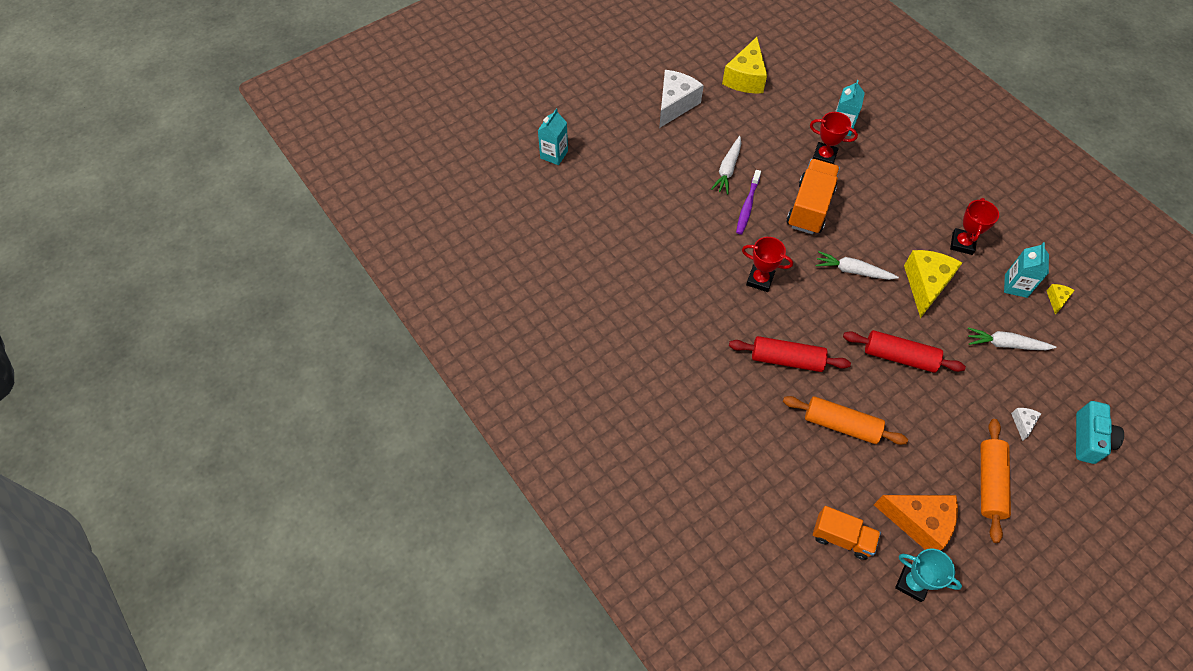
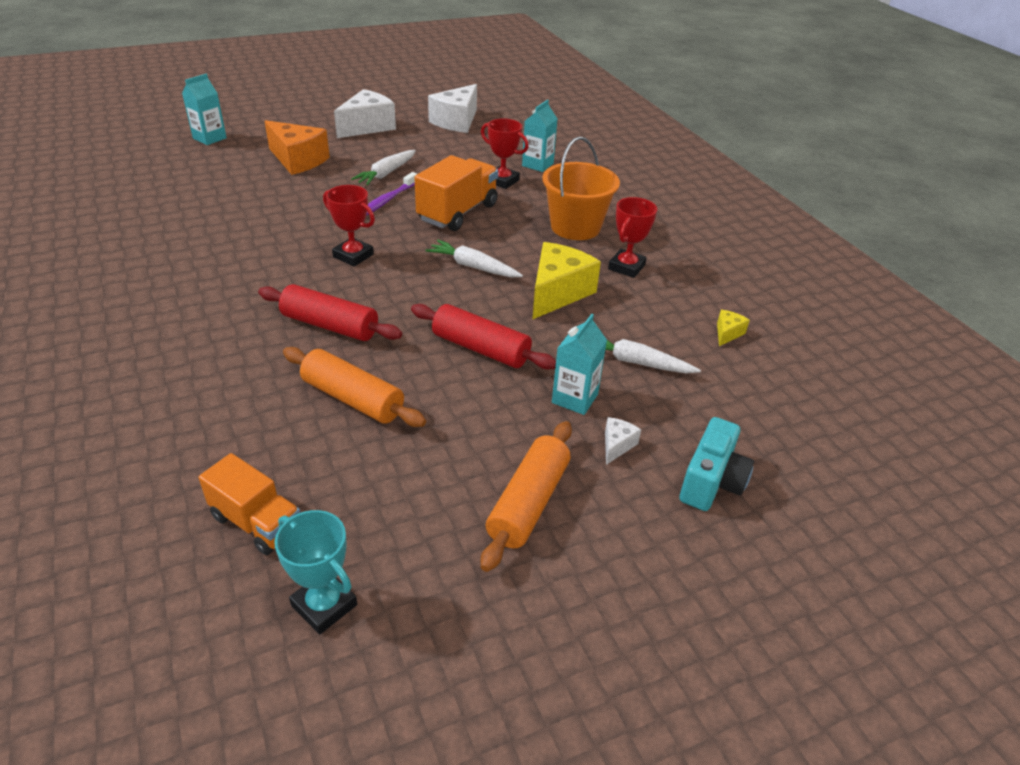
camera: 10 degrees right, 20 degrees down
(745, 78) = (456, 121): yellow cheese -> white cheese
(906, 204) = (575, 227): none -> orange bucket
(919, 522) = (388, 528): orange cheese -> orange cheese (298, 160)
(1016, 286) = (677, 312): turquoise carton -> turquoise carton (575, 398)

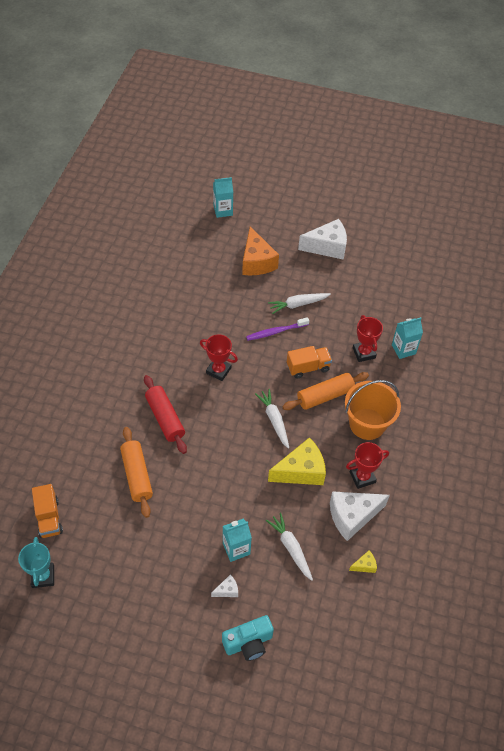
camera: 40 degrees right, 15 degrees up
(353, 256) = (218, 370): red trophy -> red trophy turned 45 degrees counterclockwise
(456, 121) = (392, 271): white cheese -> white cheese (352, 516)
(457, 212) = (308, 367): orange truck -> orange truck, size x0.66
(481, 348) = (222, 484): red rolling pin -> none
(528, 503) = (158, 590): orange rolling pin -> orange rolling pin (325, 396)

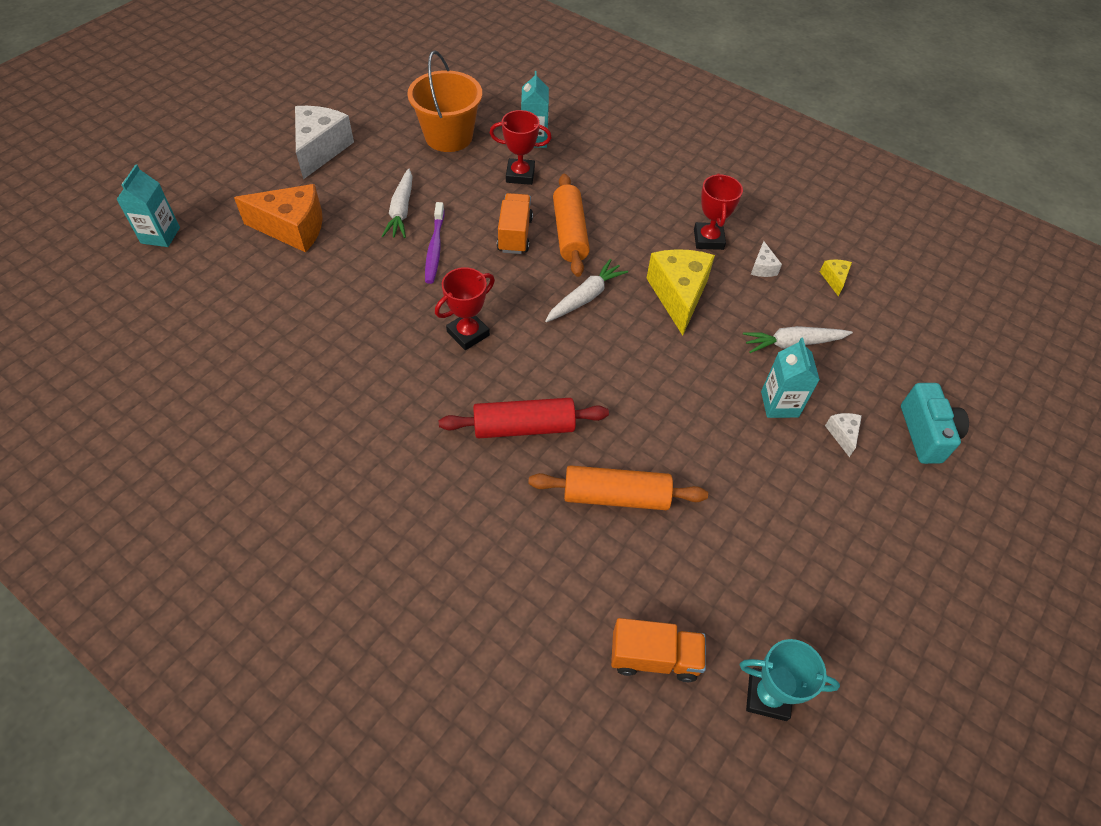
camera: 70 degrees left, 0 degrees up
(274, 420) = (585, 297): white carrot -> white carrot turned 135 degrees clockwise
(352, 516) = (762, 267): white cheese -> white cheese, size x0.45
(367, 424) = (631, 208): orange bucket -> orange bucket (448, 136)

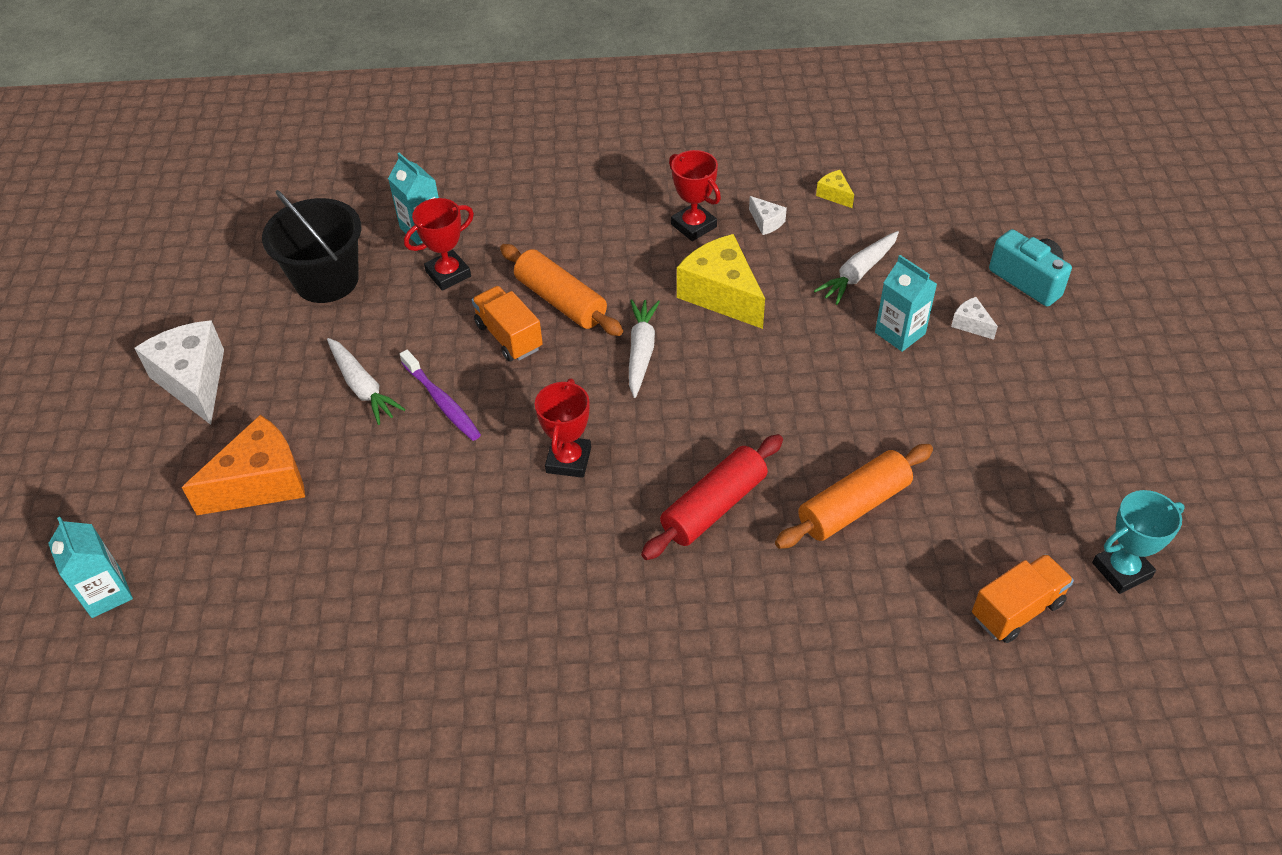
camera: 35 degrees left, 5 degrees down
(448, 136) = (327, 280): orange bucket -> black bucket

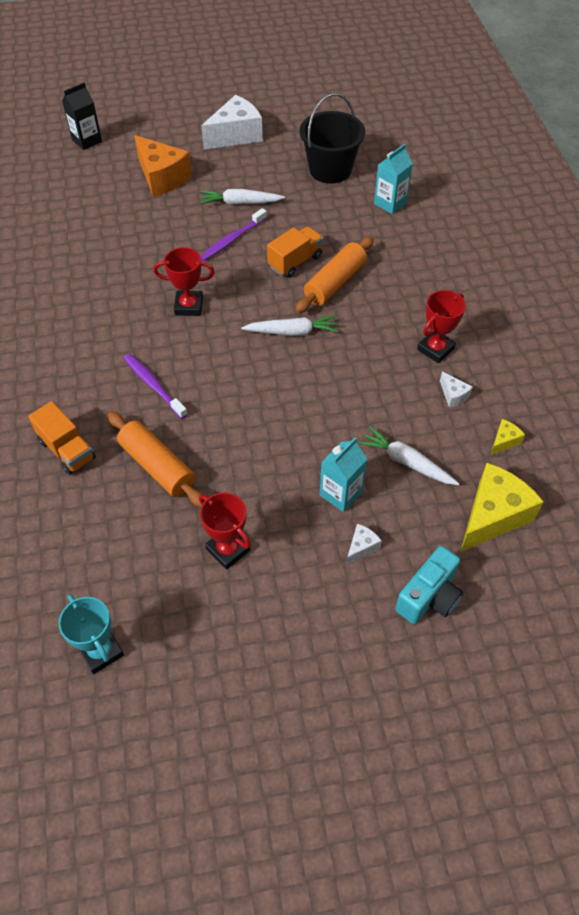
camera: 80 degrees right, 5 degrees up
(106, 593) = (87, 141): turquoise carton -> black carton
(362, 387) = (240, 203): white carrot -> white carrot turned 45 degrees clockwise
(448, 274) = (349, 223): red trophy -> red trophy (228, 549)
(714, 507) = (153, 385): red rolling pin -> purple toothbrush
(721, 294) = (361, 373): yellow cheese -> yellow cheese (493, 516)
(766, 222) = (453, 395): white cheese -> white cheese turned 75 degrees counterclockwise
(1017, 609) = (65, 572): orange truck -> orange truck (67, 450)

